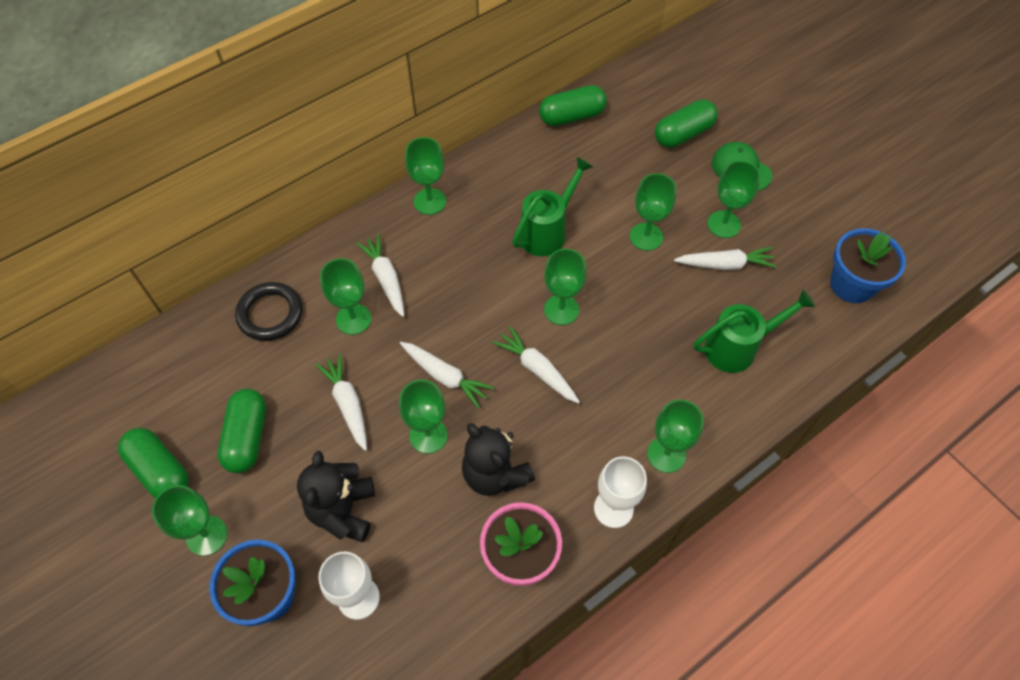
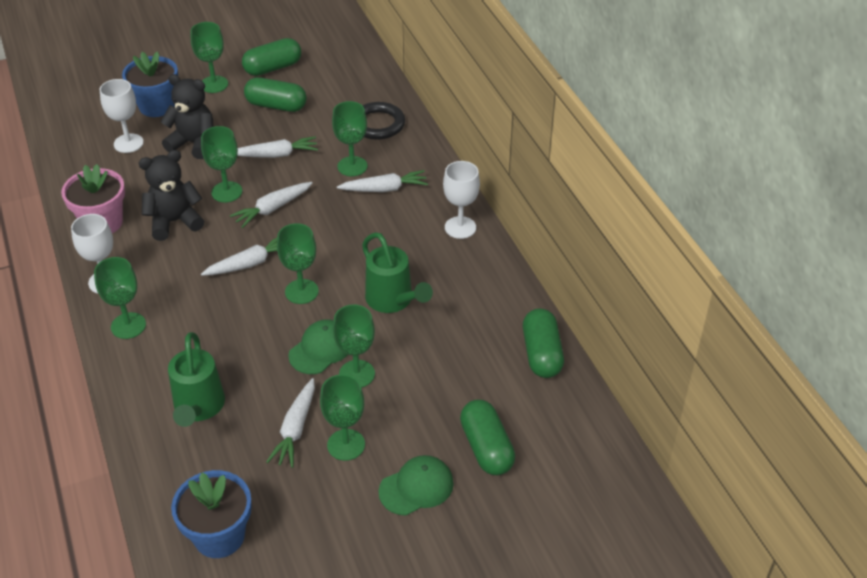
camera: 105 degrees right, 15 degrees down
(429, 201) = (460, 227): green goblet -> white goblet
(628, 272) = (321, 349): none -> green cap

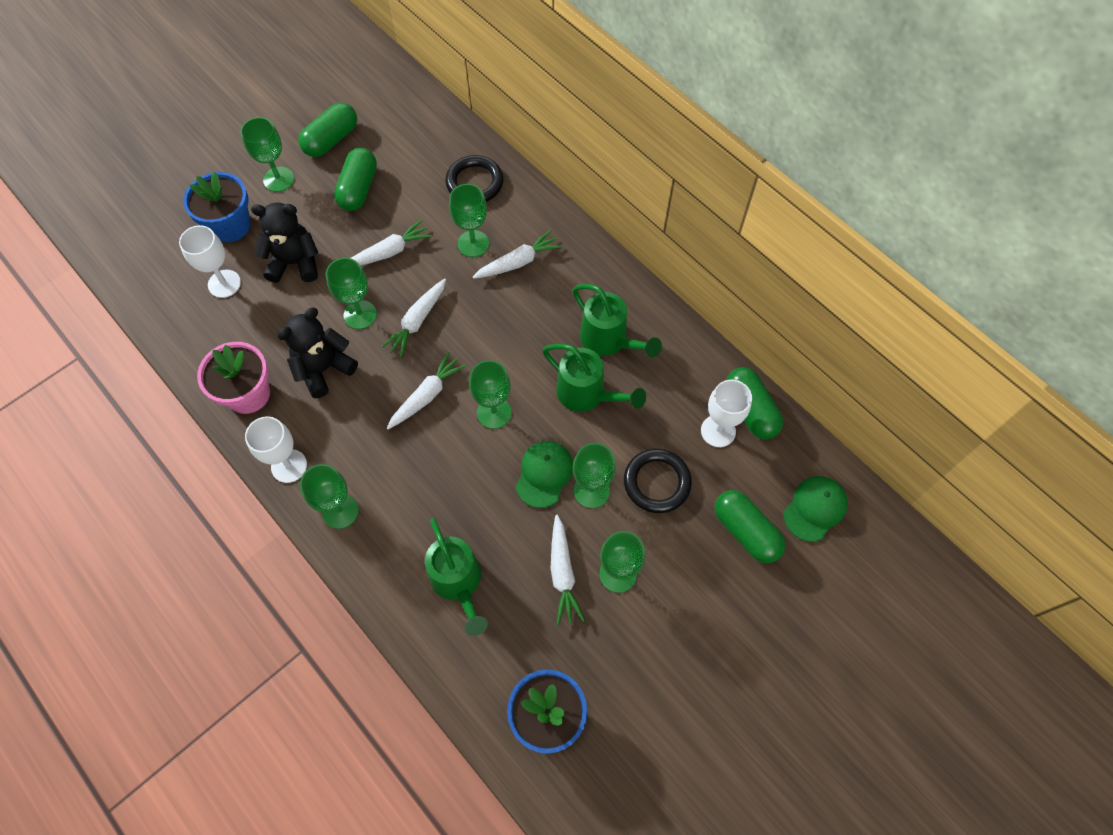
camera: 20 degrees left, 20 degrees up
(276, 106) = (358, 189): green capsule -> green capsule turned 75 degrees counterclockwise
(416, 487) = (702, 597): green cap -> green cap (815, 508)
(421, 385) = (656, 482): none -> black ring
(435, 266) = (608, 340): none -> green watering can
(460, 227) = (612, 287): white goblet -> white goblet (718, 431)

